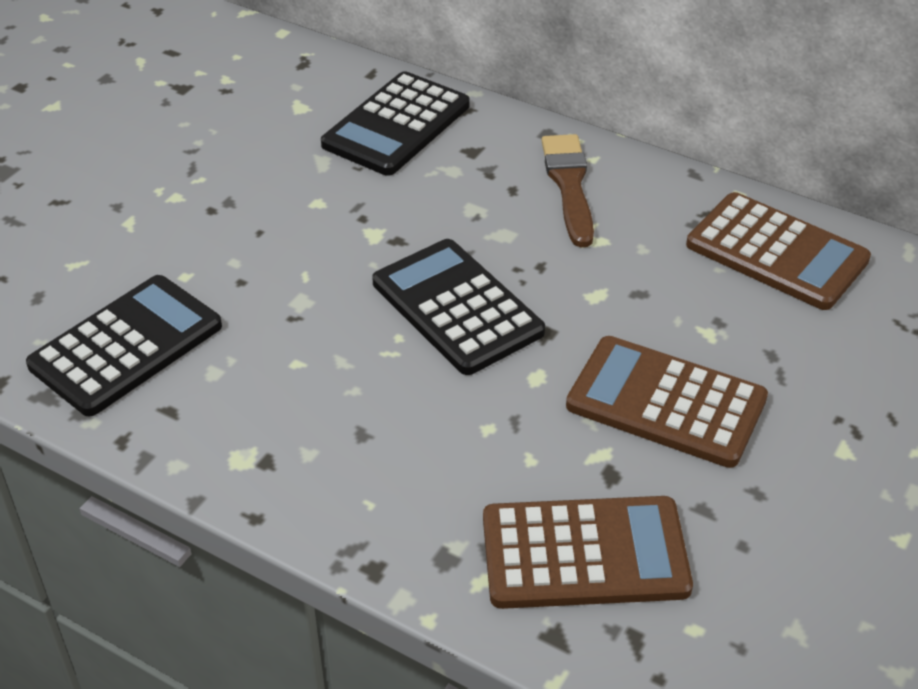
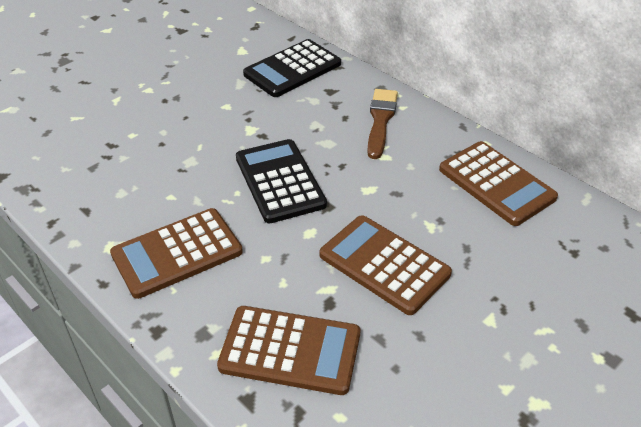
camera: 15 degrees right, 0 degrees up
(126, 346) = (80, 168): black calculator -> none
(349, 448) = (177, 253): none -> brown calculator

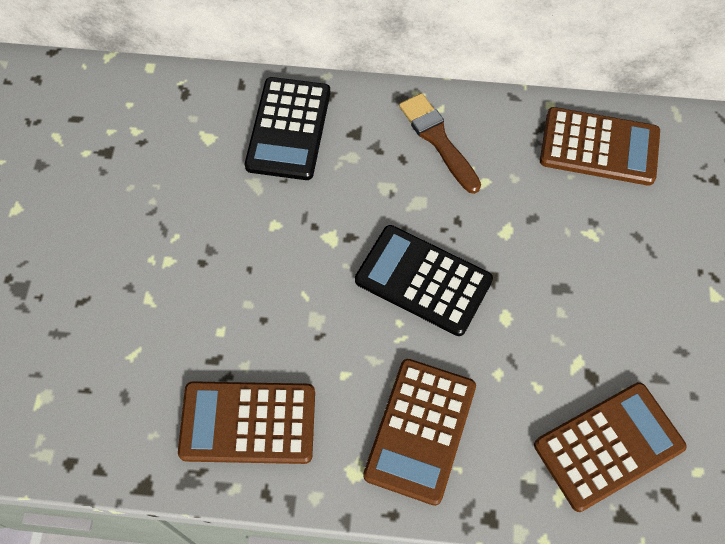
camera: 40 degrees left, 20 degrees up
(384, 265) = (595, 304): brown calculator -> brown calculator (248, 423)

